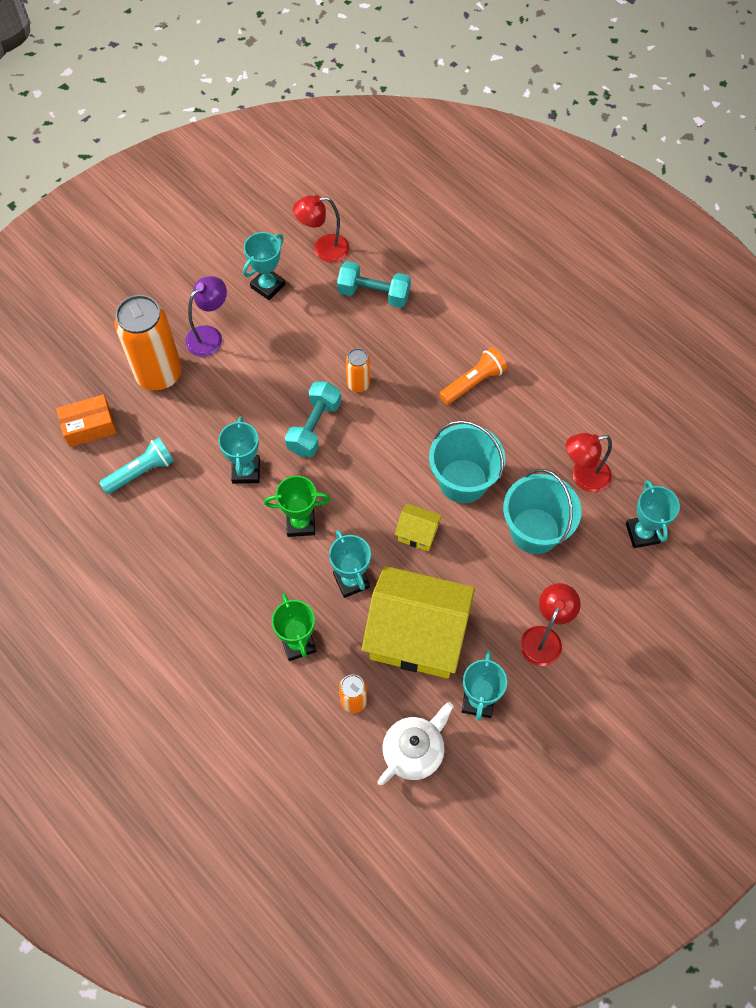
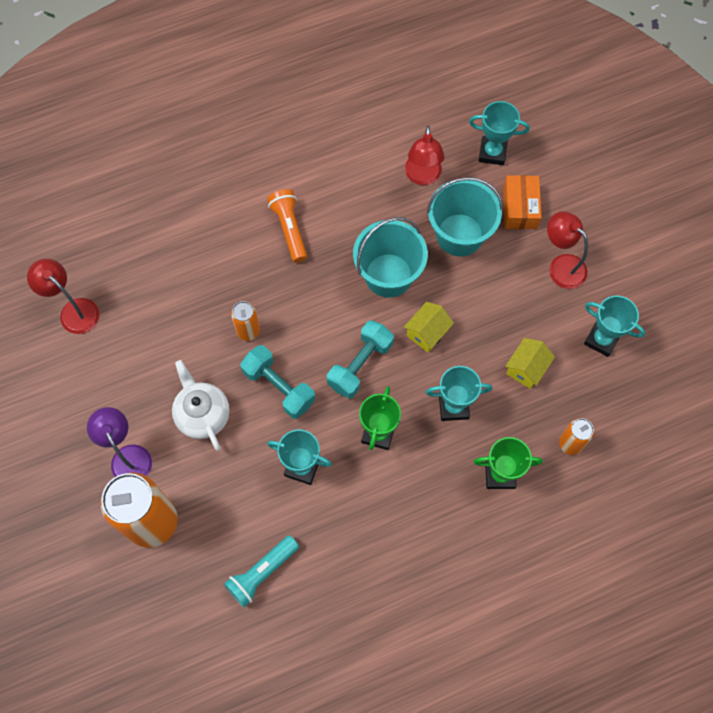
camera: 70 degrees left, 5 degrees up
(89, 426) = (185, 613): orange box -> orange box (520, 208)
(141, 472) = (262, 573): turquoise flashlight -> turquoise flashlight turned 120 degrees counterclockwise
(268, 286) = (93, 379): turquoise trophy -> none
(323, 249) = (73, 310): red lamp -> red lamp turned 120 degrees clockwise
(374, 294) = (150, 281): turquoise dumbbell -> turquoise dumbbell (360, 365)
(414, 751) = (631, 408): white teapot -> white teapot (203, 415)
(417, 636) = (526, 369): yellow house -> yellow house, size x0.42

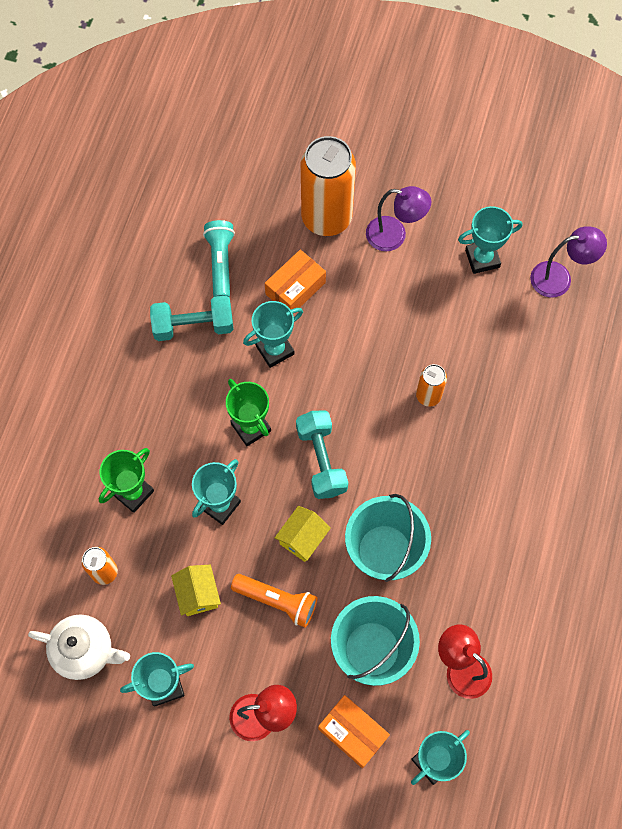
camera: 130 degrees right, 0 degrees up
(73, 310) = (559, 278): red lamp -> purple lamp
(98, 376) = (482, 258): none -> turquoise trophy
(203, 415) = (382, 310): white teapot -> white teapot (85, 651)
(236, 495) = (295, 288): none -> orange box
(279, 387) = (357, 382): turquoise dumbbell -> turquoise dumbbell (193, 326)
(289, 229) = (501, 502): orange flashlight -> orange flashlight (277, 601)
(427, 333) = (302, 538): yellow house -> yellow house turned 45 degrees clockwise

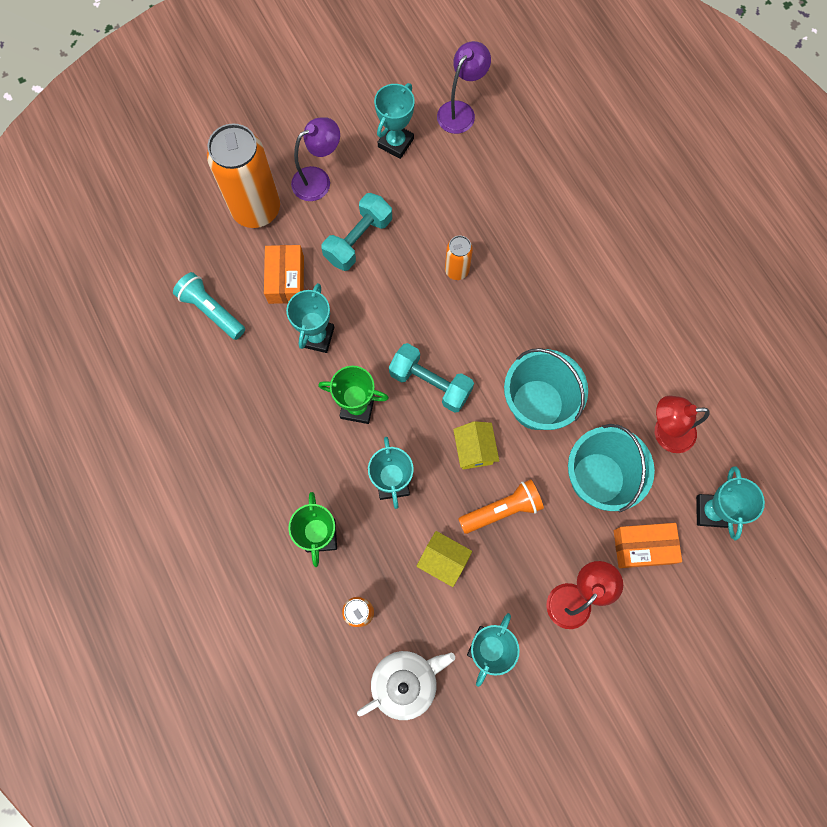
camera: 45 degrees left, 5 degrees up
(193, 326) = (239, 374): turquoise dumbbell -> turquoise dumbbell (358, 240)

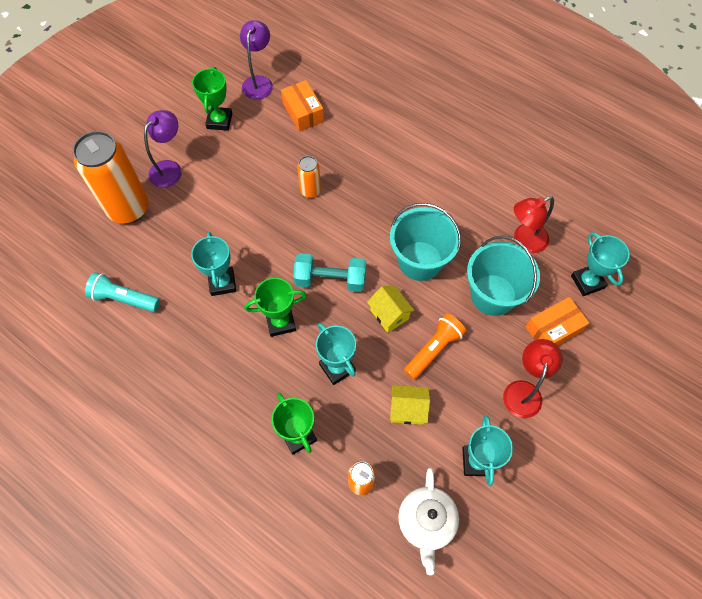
camera: 25 degrees left, 10 degrees down
(286, 279) = (177, 250): orange box -> orange box (303, 112)
(358, 240) = (222, 199): turquoise dumbbell -> none
(396, 143) = (219, 121): turquoise trophy -> green trophy
(405, 682) = (426, 522): white teapot -> white teapot turned 150 degrees clockwise

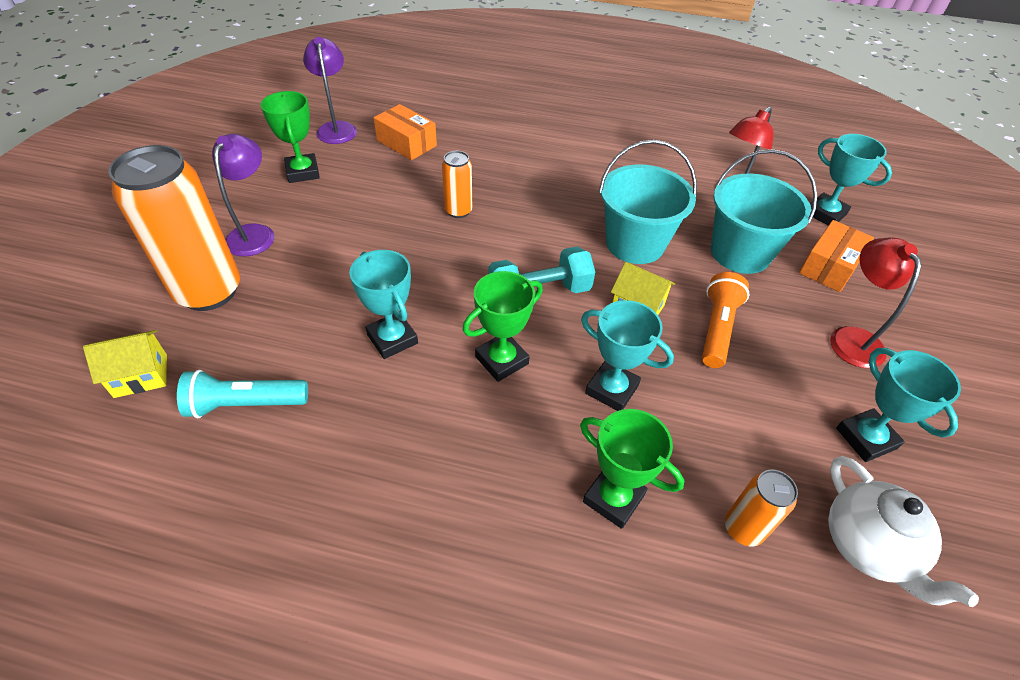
camera: 25 degrees left, 15 degrees down
(407, 409) = (736, 408): yellow house -> yellow house (141, 376)

